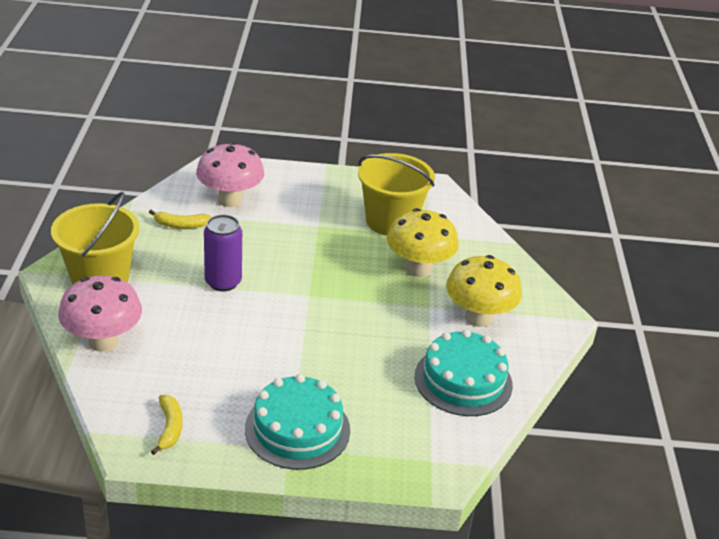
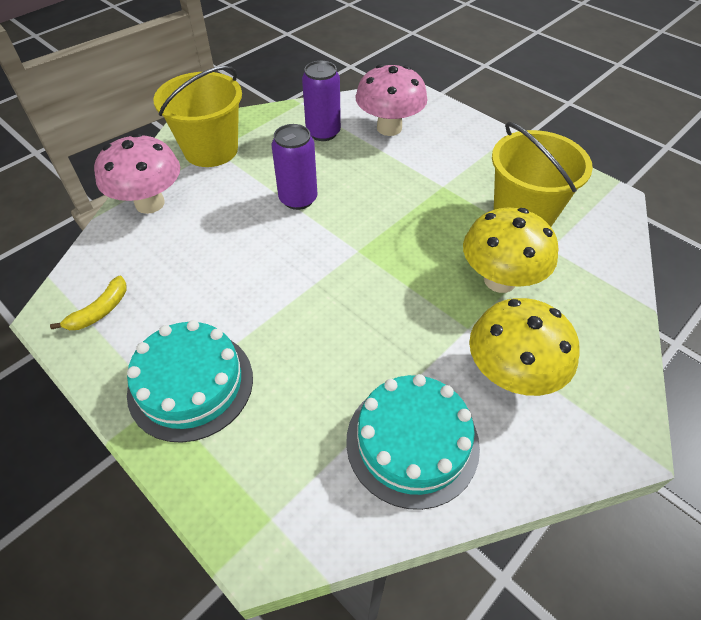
camera: 45 degrees right, 15 degrees up
(181, 225) = (323, 133): yellow banana -> purple can

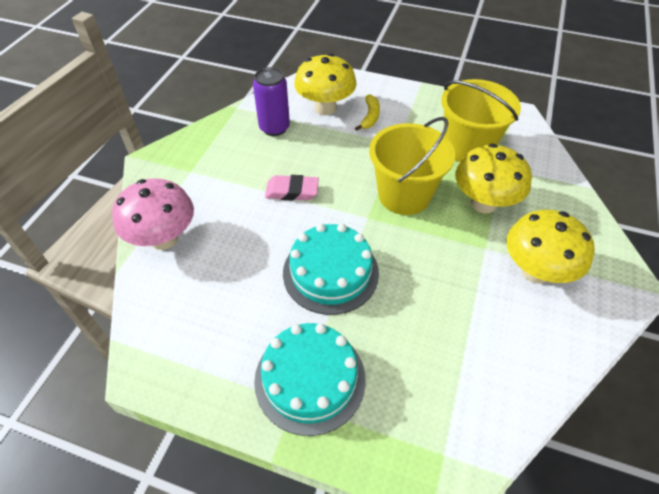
camera: 25 degrees left, 0 degrees up
(100, 311) = (186, 351): yellow banana -> yellow banana (370, 116)
(211, 150) = (186, 172): yellow bucket -> yellow bucket (404, 195)
(298, 199) = (292, 191): purple can -> pink eraser
(389, 128) = (325, 108): pink mushroom -> yellow mushroom
(412, 442) = (503, 349): turquoise cake -> turquoise cake (330, 272)

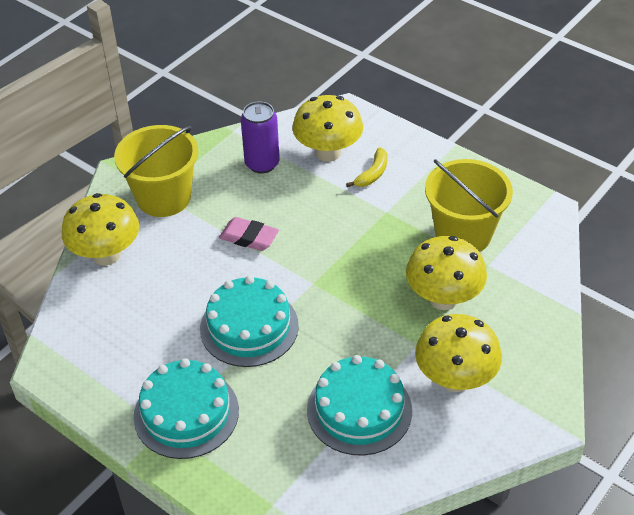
camera: 20 degrees right, 5 degrees down
(164, 238) = (106, 255): pink mushroom -> yellow mushroom
(404, 195) = (363, 269): yellow bucket -> yellow bucket (164, 197)
(471, 325) = (359, 410): none -> turquoise cake

